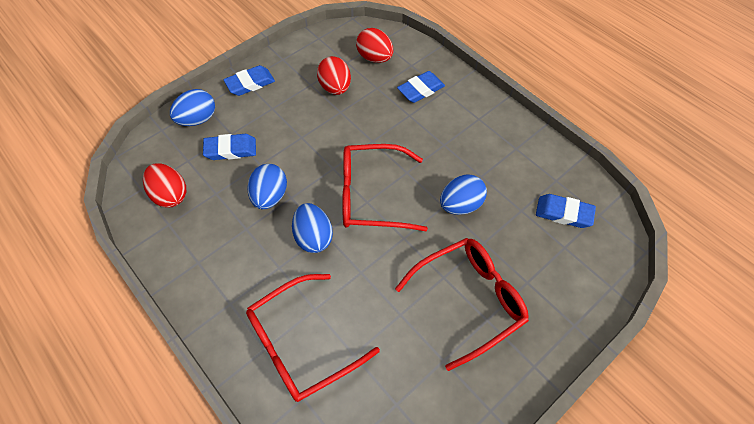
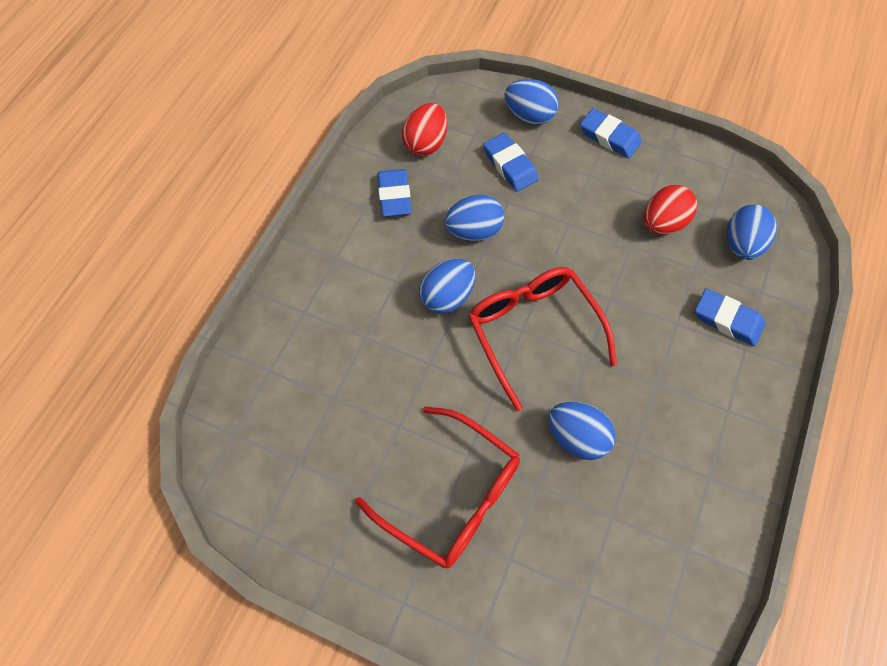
camera: 65 degrees right, 5 degrees up
(301, 344) = (323, 343): red glasses -> none
(375, 58) = (742, 244): red egg -> blue egg
(563, 213) = (639, 576): blue eraser -> blue eraser (394, 196)

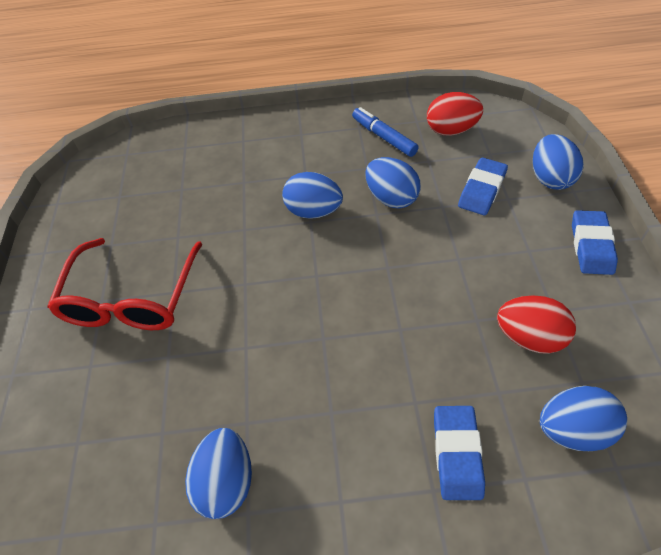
camera: 65 degrees right, 10 degrees down
(394, 196) = (383, 137): blue eraser -> blue marker
(533, 331) = (320, 284): red glasses -> none
(577, 437) = (231, 366): blue egg -> blue egg (226, 481)

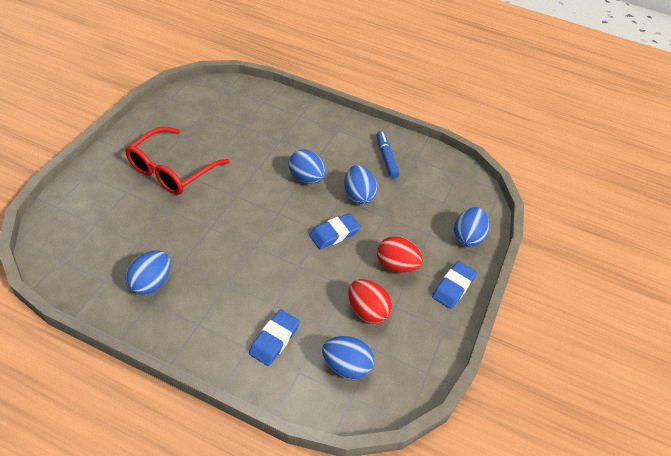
camera: 20 degrees right, 5 degrees down
(451, 130) = (432, 176): red egg -> red egg (396, 265)
(482, 190) = (417, 220): blue eraser -> blue eraser (334, 234)

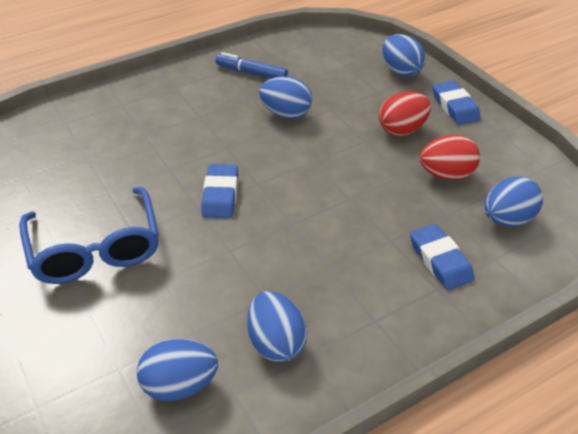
camera: 50 degrees left, 5 degrees down
(171, 170) = (95, 249): red glasses -> blue glasses
(306, 178) = (225, 139): blue egg -> blue egg (180, 385)
(334, 234) = (325, 153): blue eraser -> blue eraser (220, 195)

